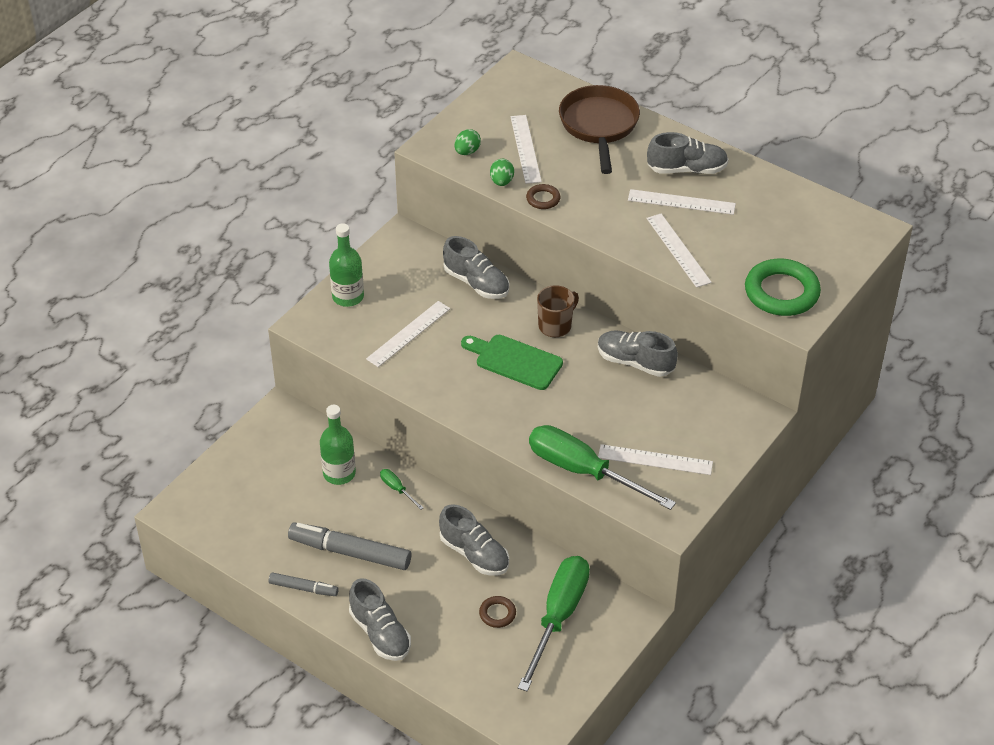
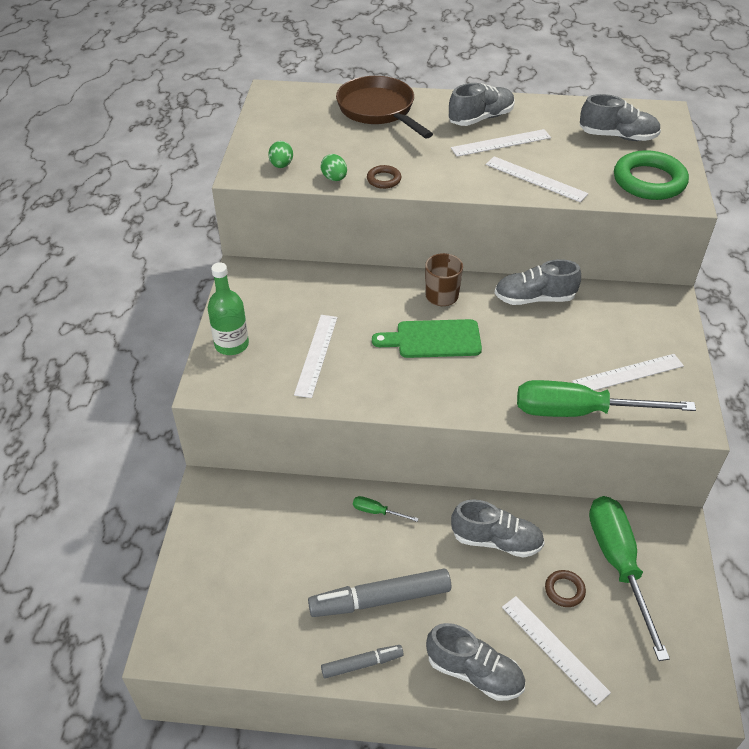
camera: 30 degrees left, 0 degrees up
(339, 473) = (310, 522): green bottle -> none
(476, 283) = (342, 286): grey shoe -> grey shoe (617, 136)
(525, 149) = (332, 146): white ruler -> white ruler (554, 648)

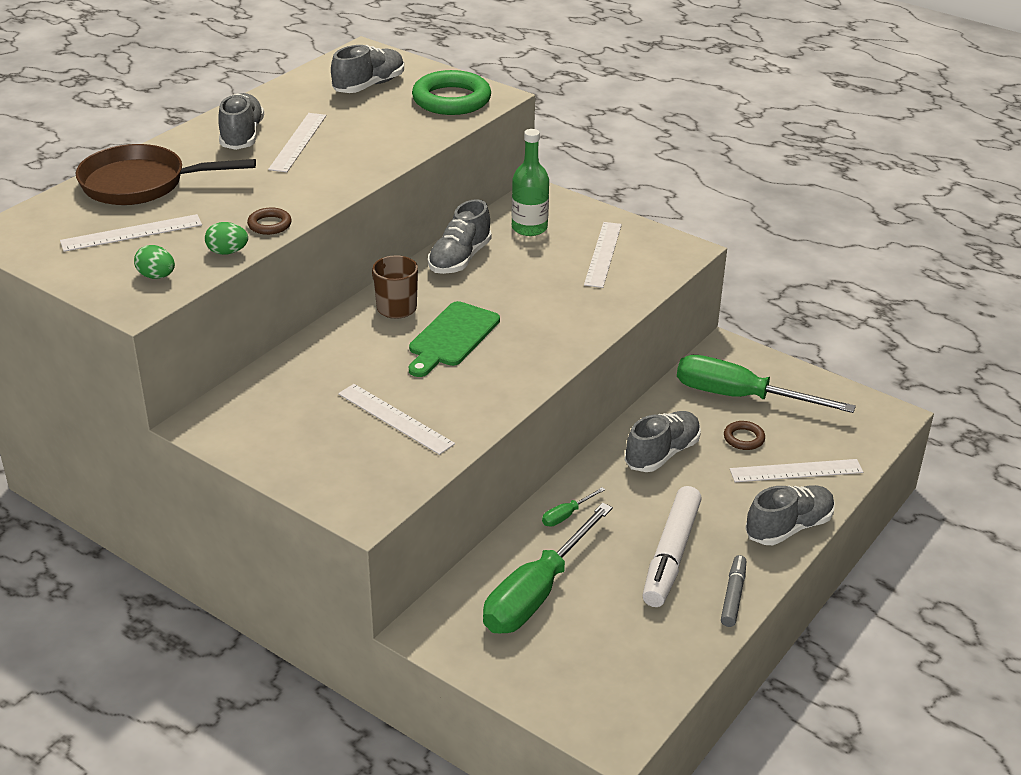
camera: 60 degrees left, 10 degrees down
(231, 344) = (315, 472): green bottle -> green bottle (529, 228)
(381, 599) = (671, 554): grey marker -> white marker
(535, 179) = (378, 148): white ruler -> white ruler (132, 233)
(579, 412) = (623, 297): green screwdriver -> green screwdriver (536, 593)

